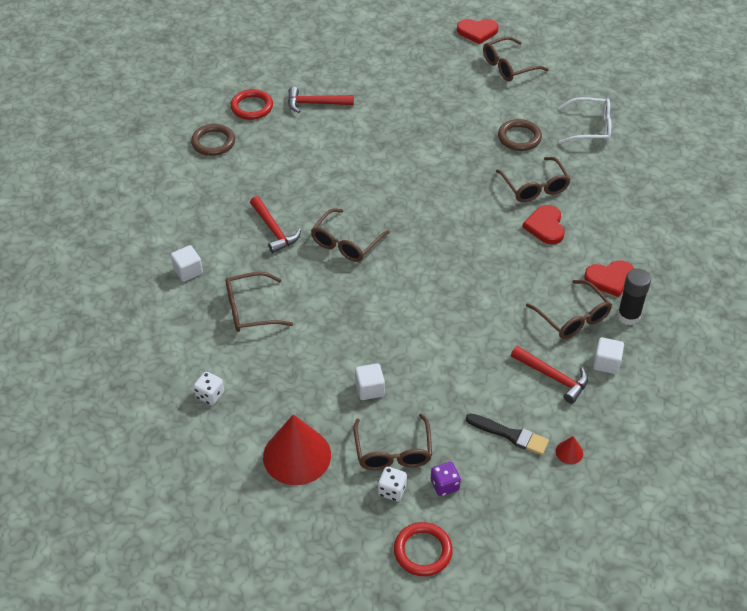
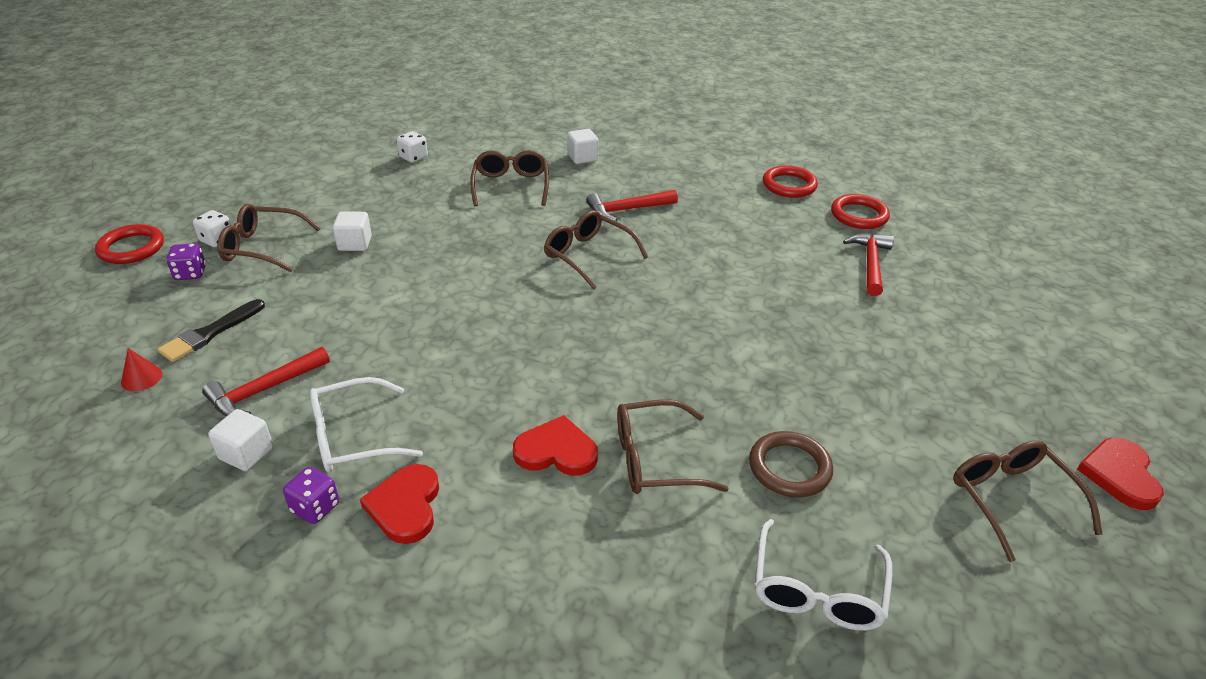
camera: 100 degrees right, 10 degrees down
(213, 142) = (789, 185): brown ring -> red ring
(297, 455) = (307, 193): red cone -> none
(572, 317) = (354, 437): brown glasses -> white glasses
(628, 316) = (315, 508): black glue stick -> purple dice

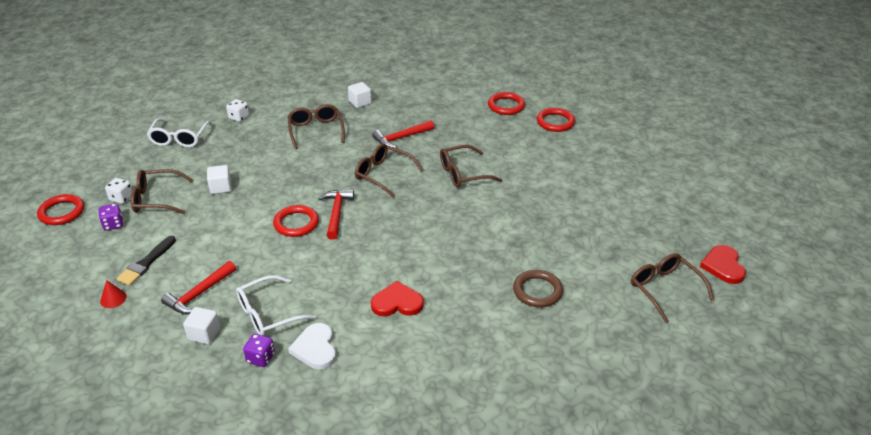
camera: 10 degrees left, 0 degrees up
(405, 506) = (315, 348): red heart -> white heart
(441, 307) = (296, 223): none -> red ring
(656, 459) = (458, 298): brown glasses -> brown glasses (463, 173)
(817, 589) = (563, 354): white glasses -> white glasses (179, 138)
(870, 263) = (567, 155): red hammer -> red hammer (336, 213)

